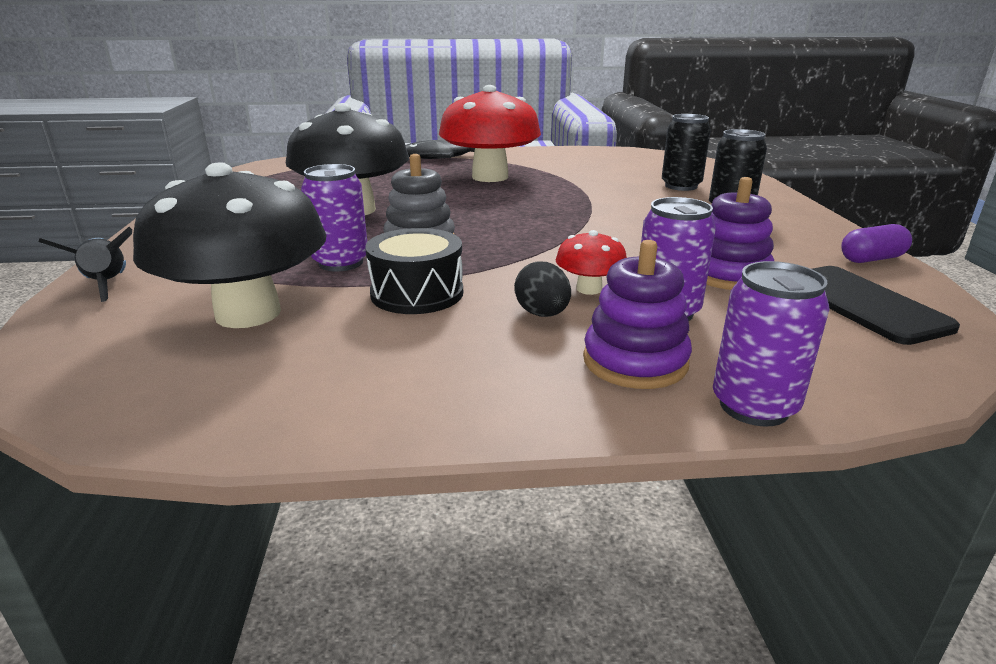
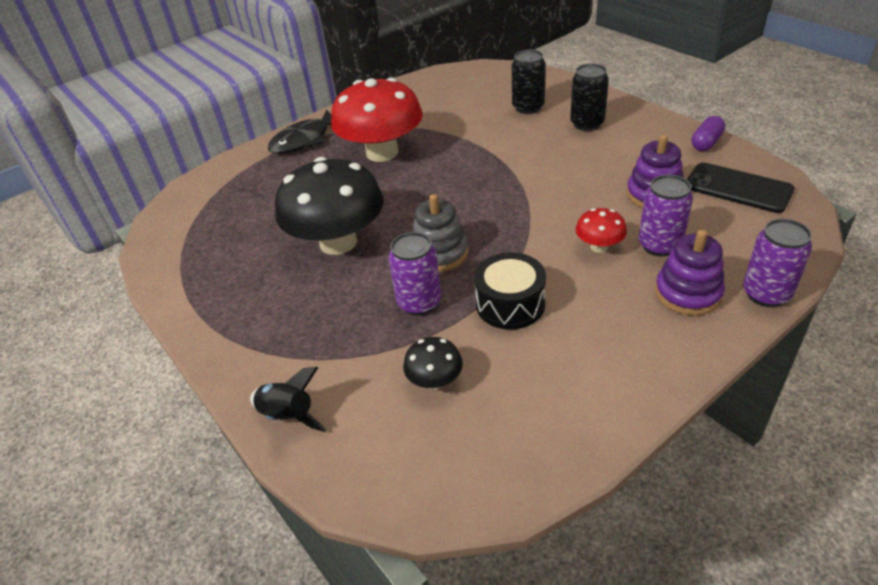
camera: 30 degrees left, 15 degrees up
(248, 313) = (435, 380): black mushroom -> black mushroom, size x0.44
(542, 314) = (601, 282): black egg -> none

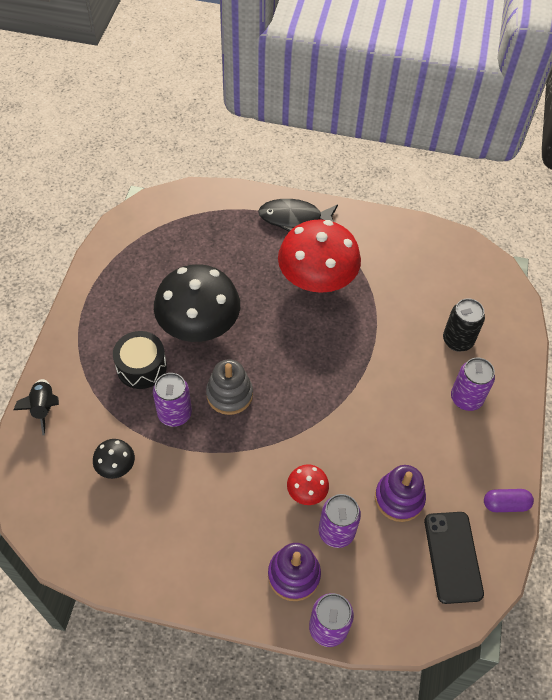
camera: 45 degrees right, 15 degrees up
(510, 304) = (208, 468): black drum -> black drum (141, 367)
(587, 124) = (466, 398): black can -> purple can

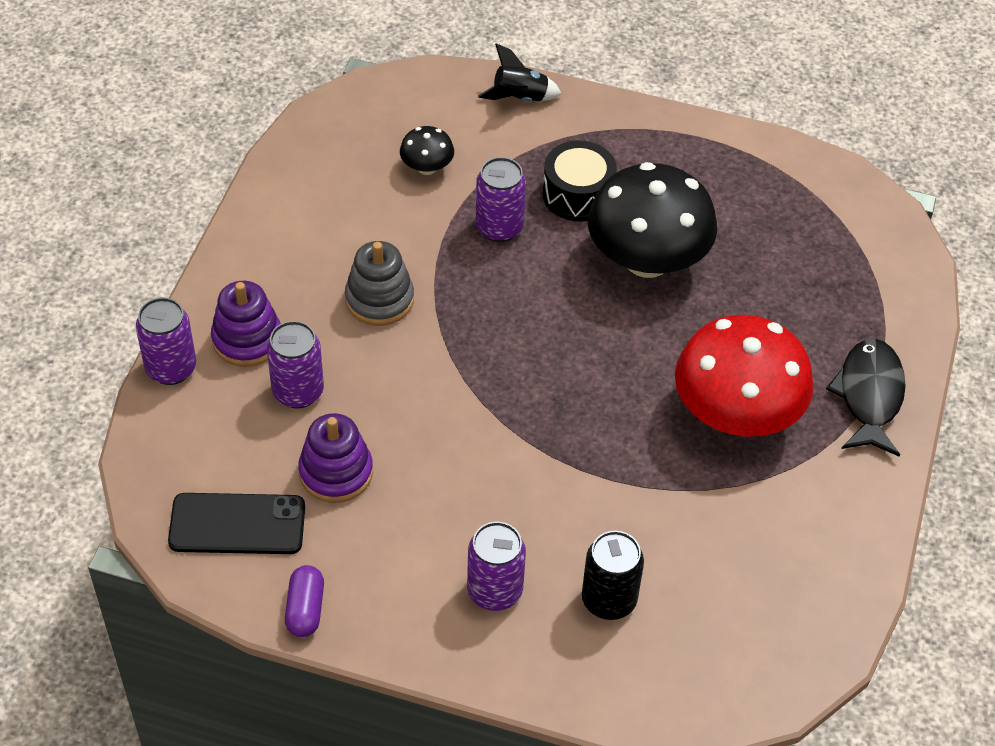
camera: 95 degrees right, 5 degrees down
(229, 394) = (526, 289): grey stacking toy -> grey stacking toy (379, 299)
(307, 492) = (362, 364): red mushroom -> none

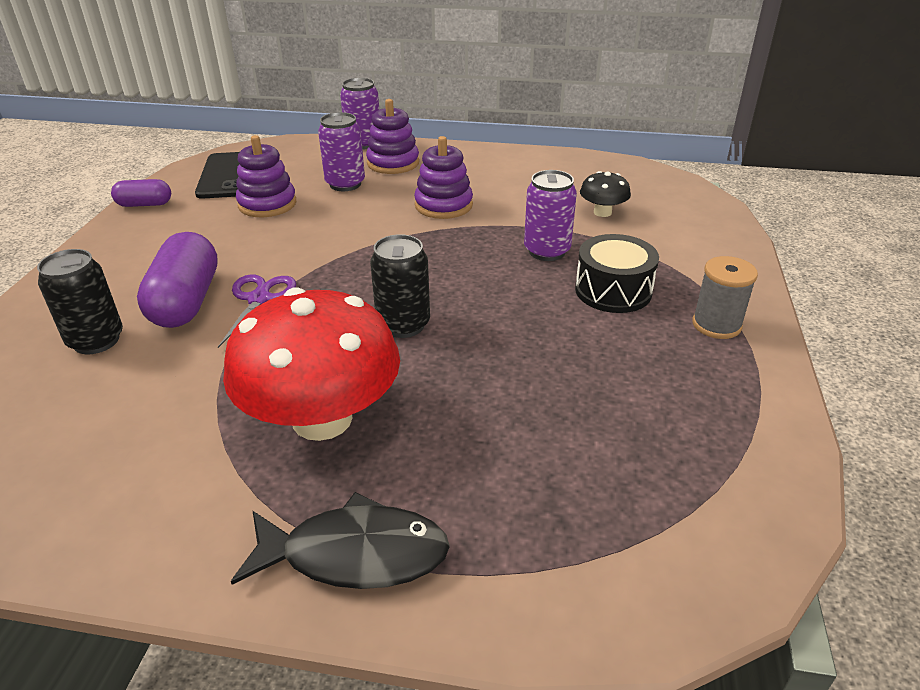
camera: 85 degrees right, 15 degrees down
(379, 299) = (443, 205): grey stacking toy -> purple stacking toy
(494, 591) = (130, 279): purple can -> none
(520, 98) = (725, 249): black rocket -> none
(548, 531) = (186, 301): none -> purple capsule
(552, 468) = (259, 299): none -> purple scissors
(612, 353) = (403, 325): none -> black can
(639, 142) = (716, 325): none -> grey spool
(647, 260) = (540, 340): black mushroom -> none

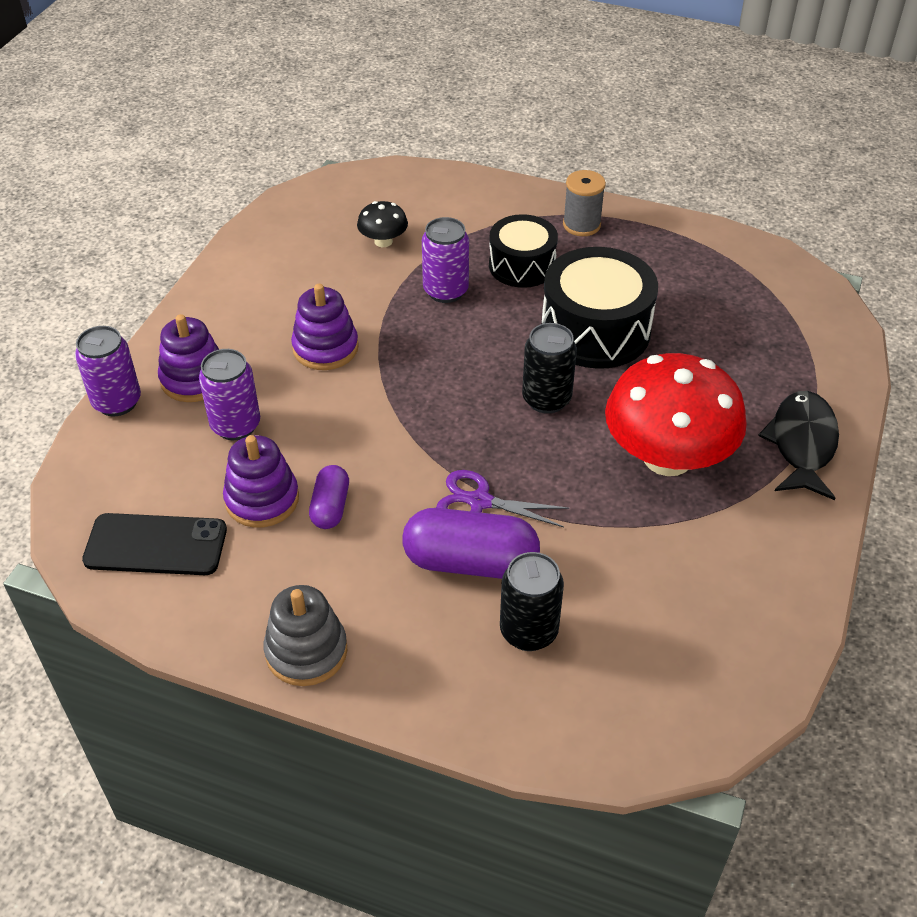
camera: 80 degrees left, 10 degrees up
(113, 240) = (306, 651): none -> grey stacking toy
(145, 204) = (211, 630): purple capsule -> purple capsule (330, 507)
(526, 349) = (595, 330): none -> black drum

